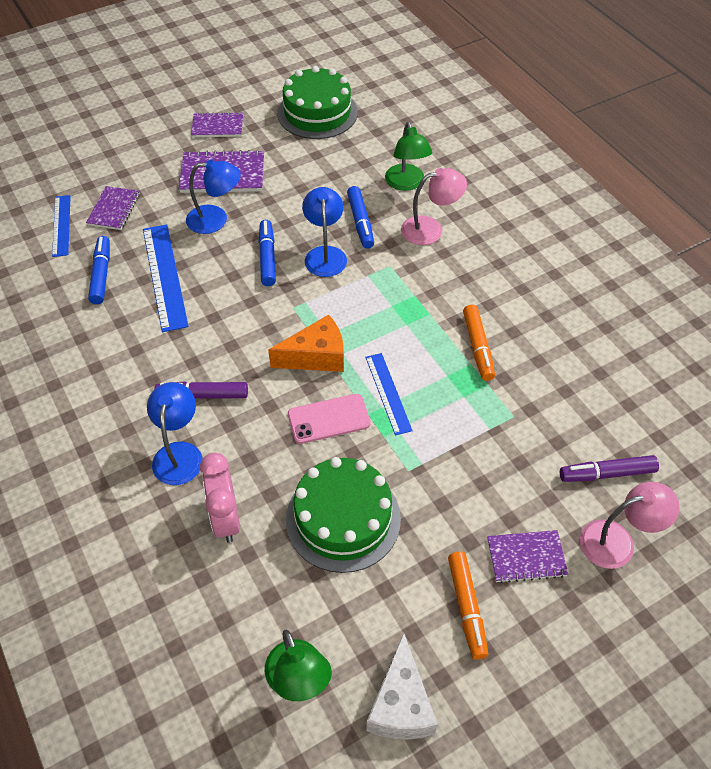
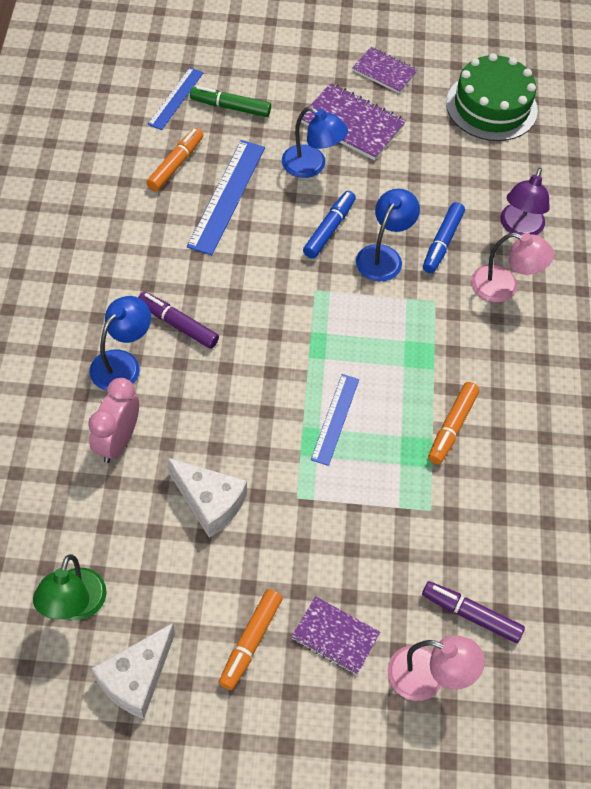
camera: 30 degrees right, 5 degrees up
(101, 274) = (175, 164): blue marker -> orange marker
(114, 209) = (230, 107): purple notebook -> green marker
(316, 356) = (299, 347): orange cheese -> none
(329, 419) = (265, 410): pink phone -> none
(343, 519) = (209, 502): green cake -> white cheese
(406, 183) = (519, 228): green lamp -> purple lamp

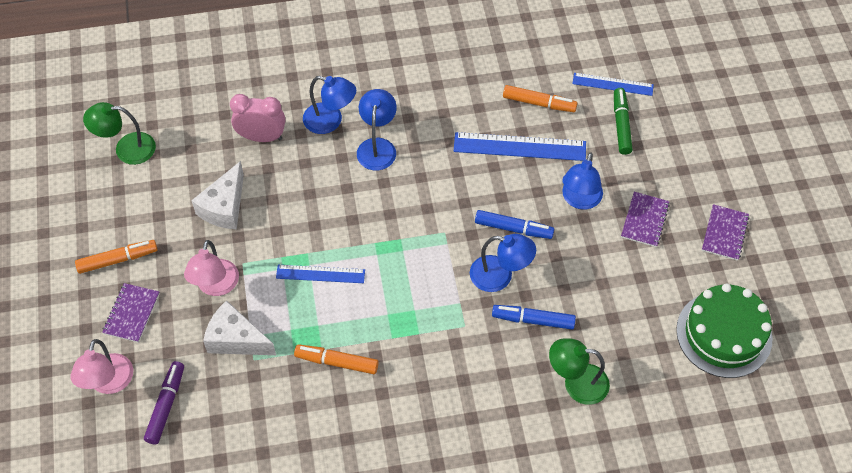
camera: 80 degrees right, 0 degrees up
(136, 678) = (79, 198): white cheese -> white cheese (236, 339)
(178, 324) = (377, 146): purple marker -> blue lamp
(250, 642) = (118, 260): orange marker -> orange marker turned 150 degrees clockwise
(352, 124) = (644, 220): purple notebook -> purple notebook, size x0.64
(504, 287) = (500, 380): pink lamp -> pink lamp (215, 286)
(519, 228) = (576, 383): purple lamp -> green lamp

